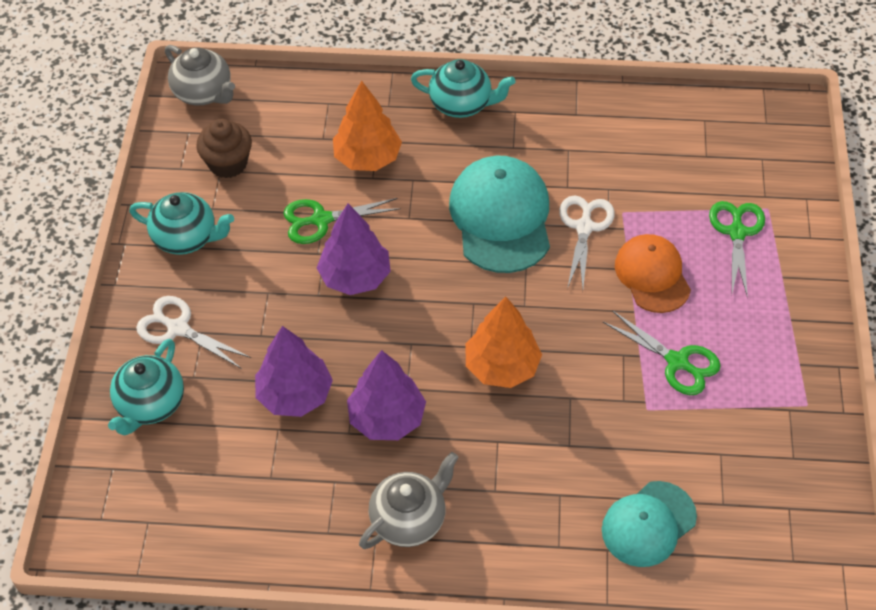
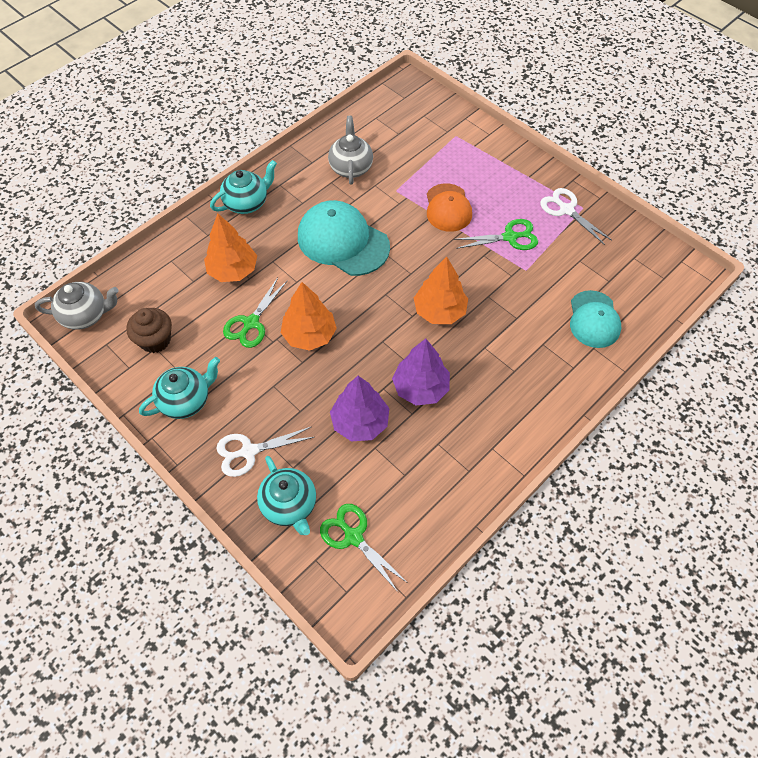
camera: 50 degrees left, 5 degrees up
(355, 277) = (309, 335): purple tree -> orange tree
(409, 519) = (496, 424): grey teapot -> grey teapot (351, 167)
(584, 227) = (388, 212): white scissors -> white scissors (566, 210)
(652, 275) = (448, 208): orange cap -> orange cap turned 120 degrees counterclockwise
(737, 232) = (457, 157): green scissors -> green scissors (353, 537)

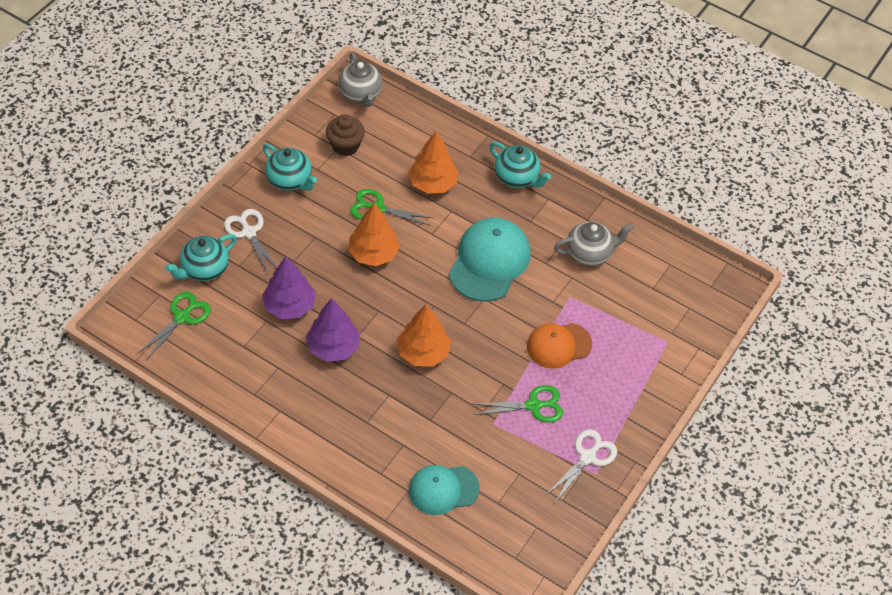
camera: 75 degrees right, 5 degrees down
(510, 237) = (533, 405): green scissors -> green scissors turned 75 degrees counterclockwise

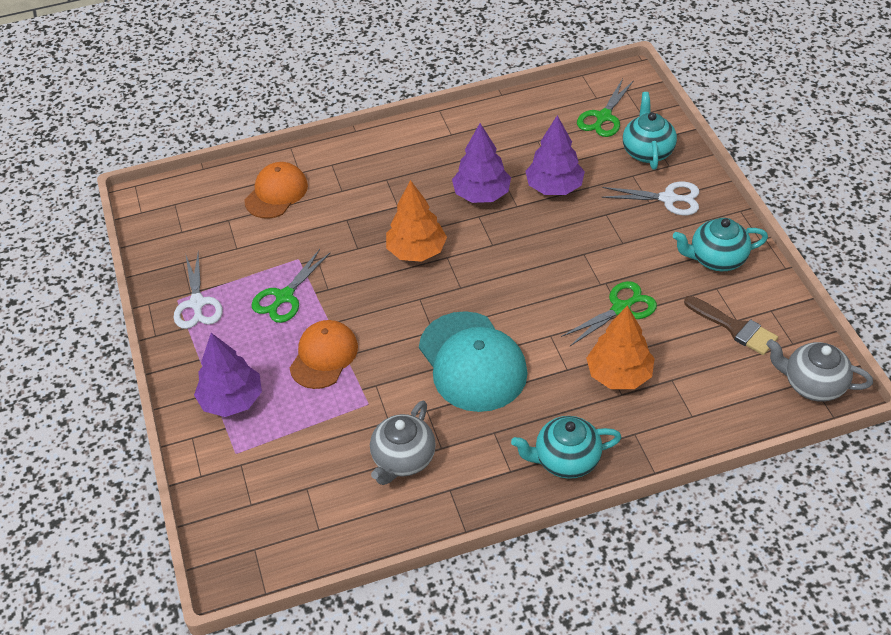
camera: 135 degrees right, 5 degrees down
(182, 317) = (603, 117): green scissors -> green scissors turned 45 degrees clockwise
(345, 146) = (735, 328): brown cupcake -> brown brush
(373, 254) = (563, 275): orange tree -> none
(443, 489) = (276, 193): turquoise cap -> orange cap
(637, 372) = (232, 400): none -> purple tree

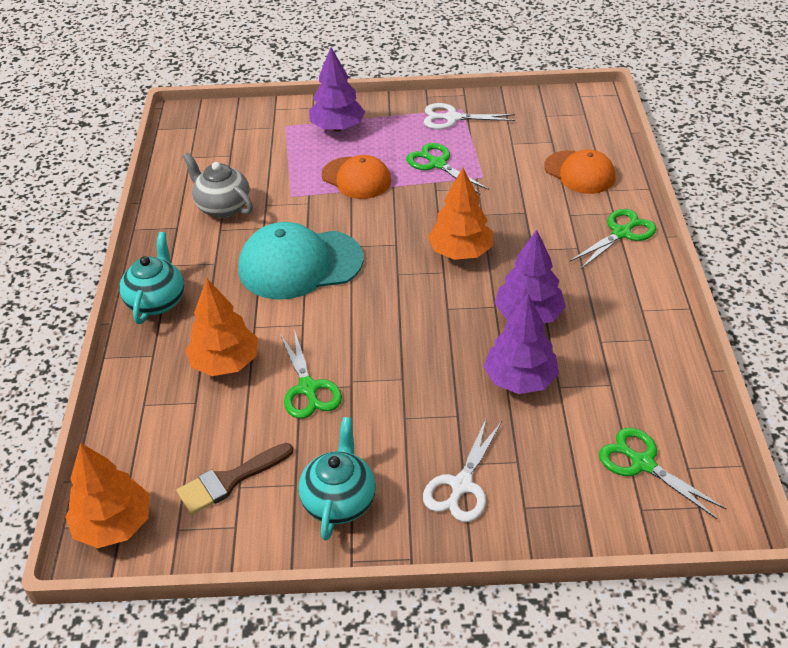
camera: 105 degrees right, 5 degrees down
(359, 156) = (622, 233): none -> green scissors
(647, 151) = (559, 491): turquoise teapot -> none
(812, 384) = (114, 524): grey teapot -> orange tree

